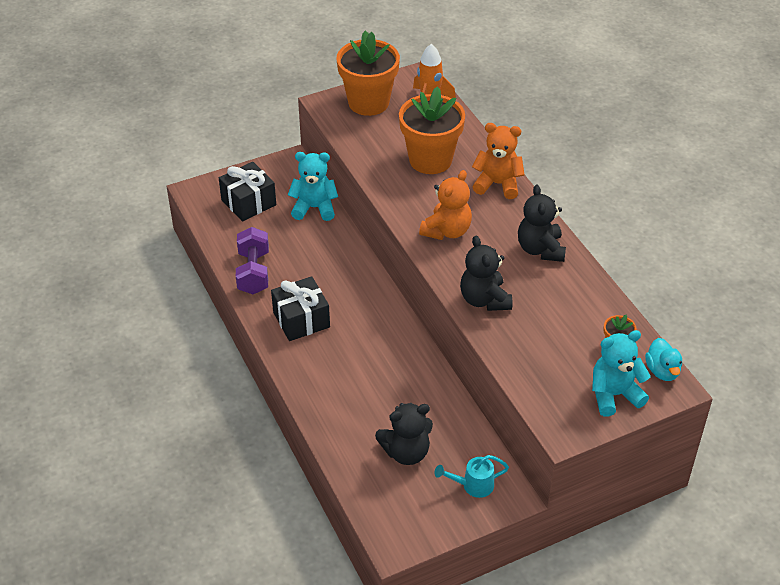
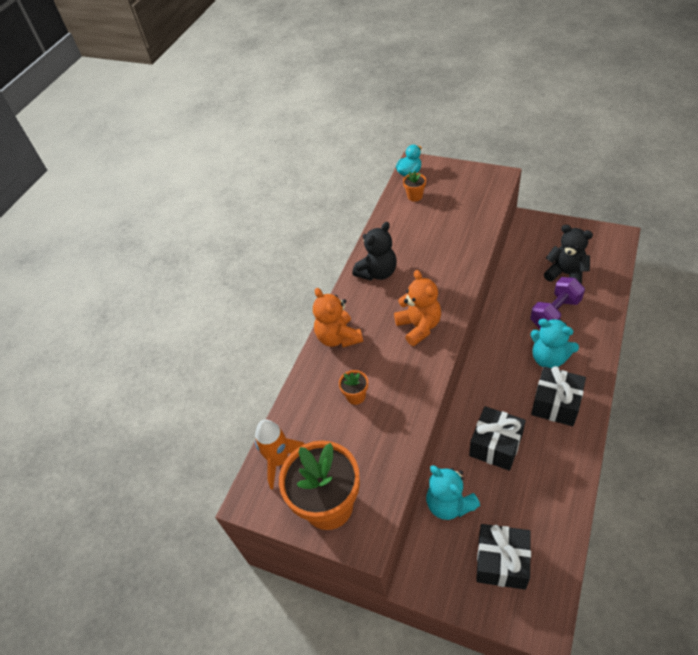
camera: 125 degrees left, 5 degrees up
(253, 272) = (559, 476): purple dumbbell -> purple dumbbell (555, 313)
(319, 261) = (495, 445): none -> black gift
(430, 160) = (356, 396): orange flower pot -> orange flower pot, size x0.43
(447, 231) = (419, 327): orange teddy bear -> orange teddy bear turned 75 degrees clockwise
(473, 485) = (544, 237): turquoise watering can -> none
(484, 300) = (454, 265): black teddy bear -> none
(614, 395) = (449, 177): turquoise teddy bear -> turquoise teddy bear (549, 358)

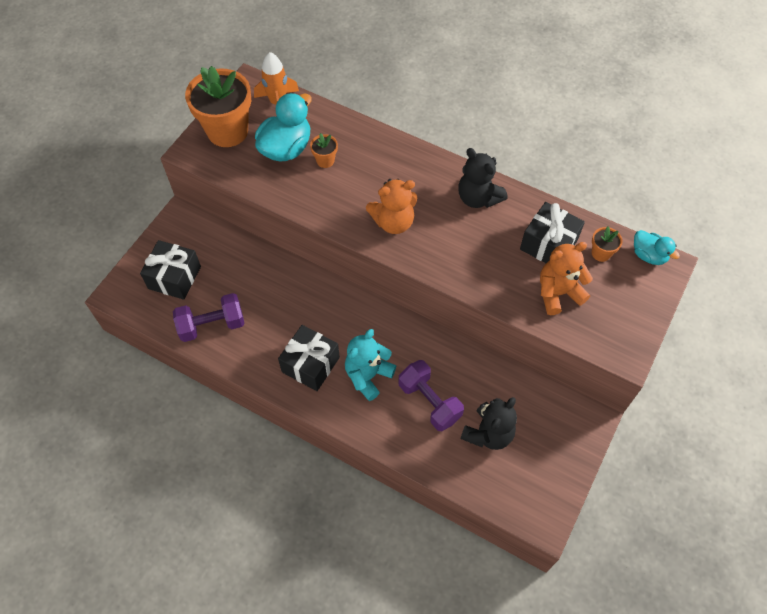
camera: 90 degrees right, 10 degrees up
(338, 337) = (397, 155): orange teddy bear -> orange teddy bear (558, 293)
(345, 436) = (286, 148): none -> turquoise duck
(449, 504) = (236, 251): turquoise teddy bear -> none
(495, 445) = (280, 300): black gift -> black gift (548, 244)
(546, 504) = (212, 325): none -> purple dumbbell

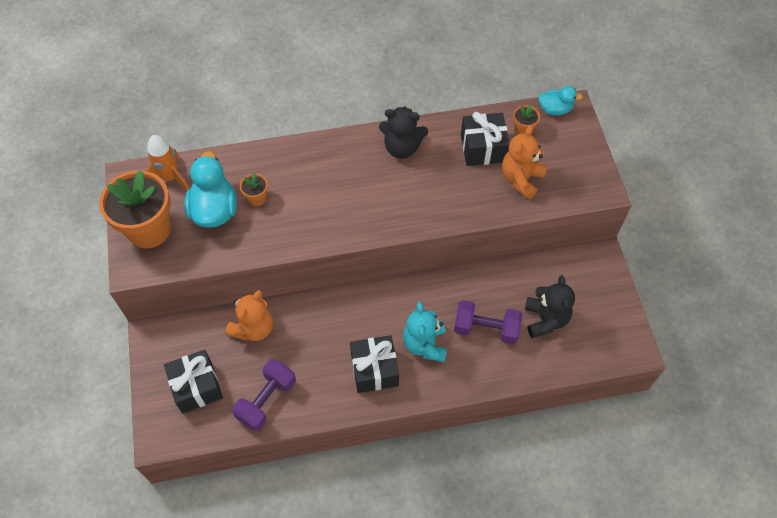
camera: 40 degrees left, 0 degrees up
(393, 222) = (357, 210): orange teddy bear -> orange teddy bear (253, 328)

